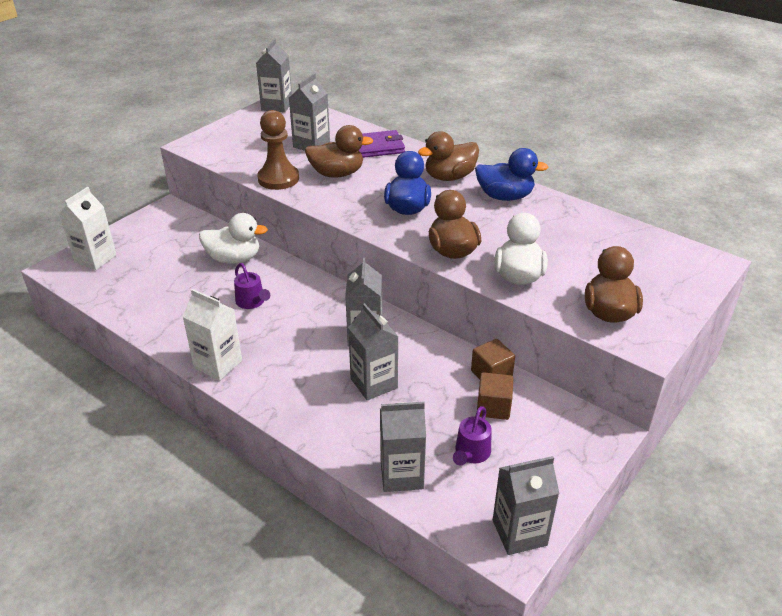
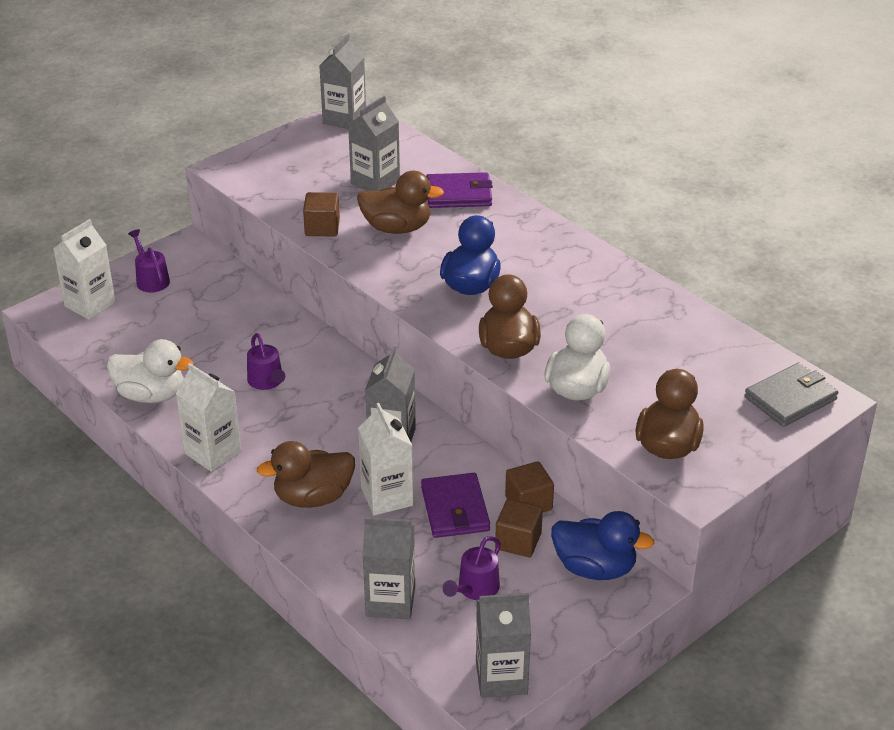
camera: 10 degrees right, 0 degrees up
(143, 235) = (151, 279): none -> purple watering can
(234, 259) = (256, 323): white duck -> white duck (151, 395)
(278, 179) = (322, 228): brown pawn -> brown cube
(374, 383) = (387, 497): grey carton -> white carton
(433, 386) = (455, 509): none -> purple wallet
(449, 177) = (538, 247): brown duck -> brown duck (313, 497)
(505, 196) = (599, 282): blue duck -> blue duck (595, 568)
(686, 265) = (790, 398): none -> grey wallet

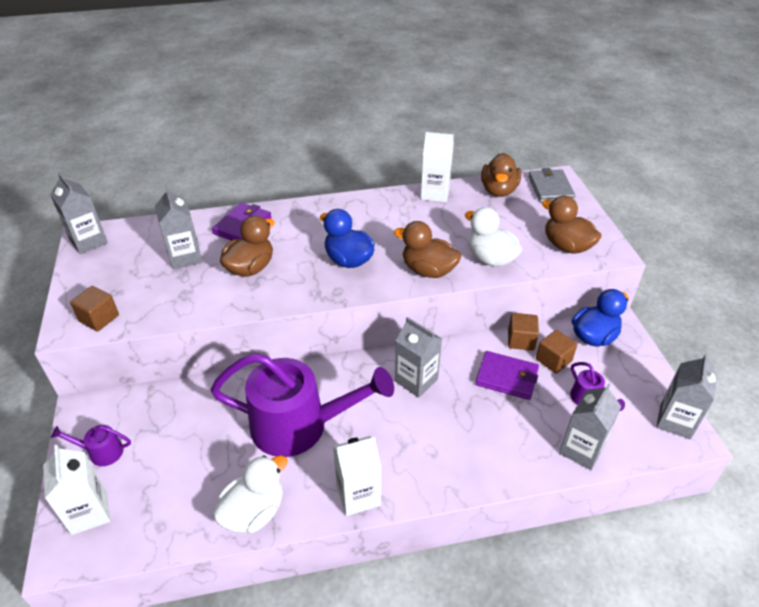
camera: 60 degrees left, 5 degrees up
(267, 382) = (300, 425): purple watering can -> purple watering can, size x2.42
(313, 497) = (450, 450): brown duck -> brown duck (498, 190)
(322, 228) = (210, 305): brown cube -> brown cube (99, 318)
(387, 497) = (474, 408): white carton -> white carton (435, 193)

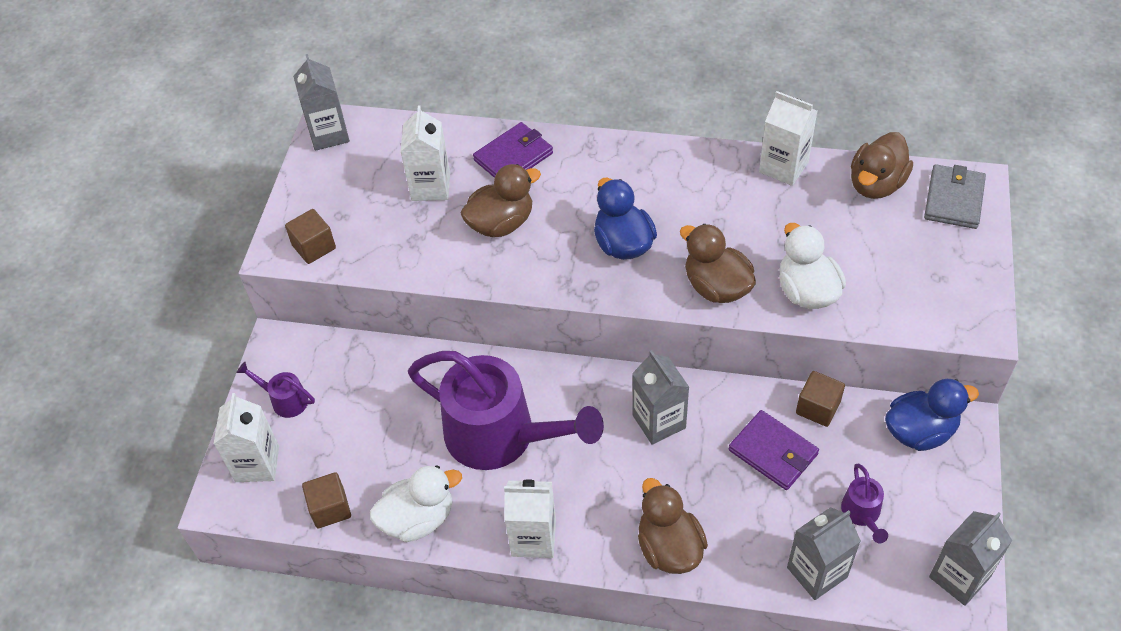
camera: 25 degrees right, 10 degrees up
(185, 257) = (430, 186): grey carton -> white carton
(553, 360) = (846, 448): brown cube -> brown cube (330, 508)
(566, 246) = (922, 300): brown duck -> brown duck (669, 547)

